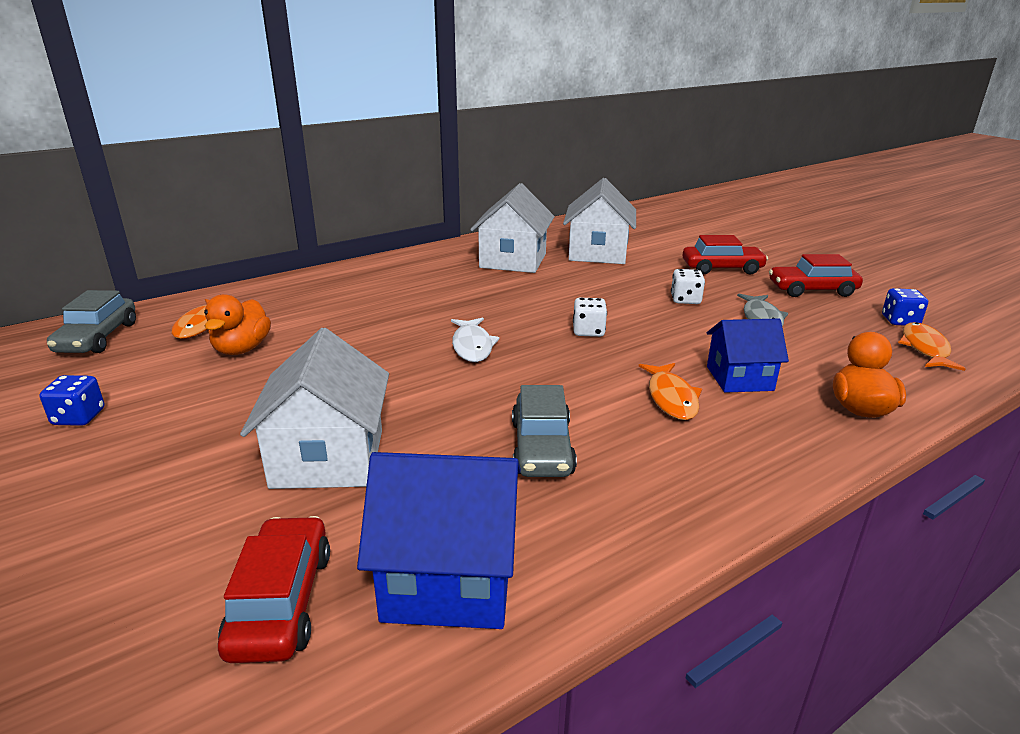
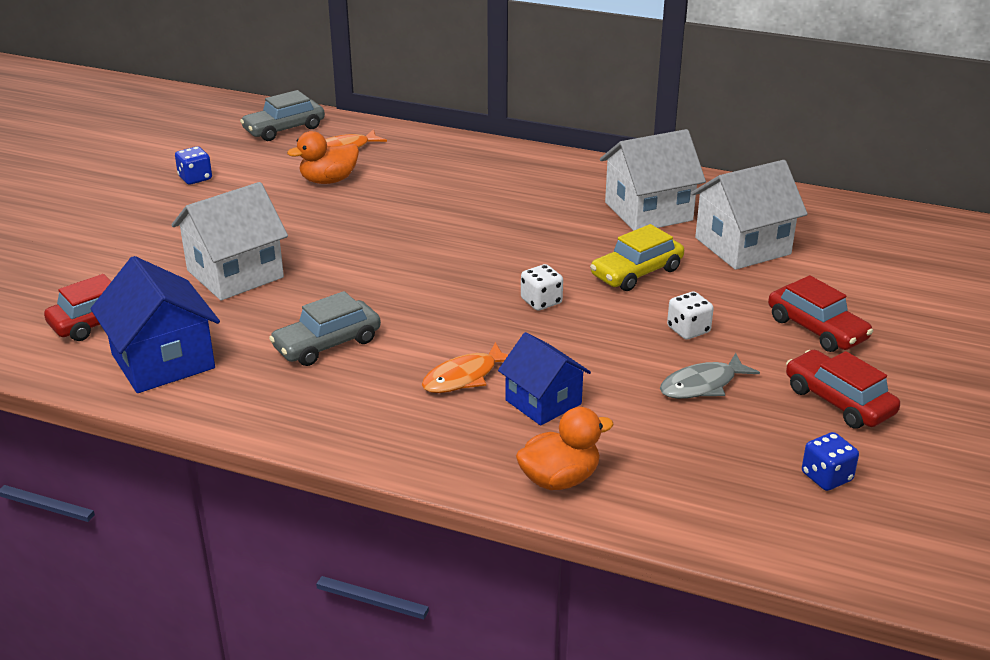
camera: 55 degrees right, 5 degrees up
(472, 346) = (444, 261): white fish -> none
(589, 290) = (636, 272): none -> yellow car
(925, 348) = (763, 503): orange fish -> none

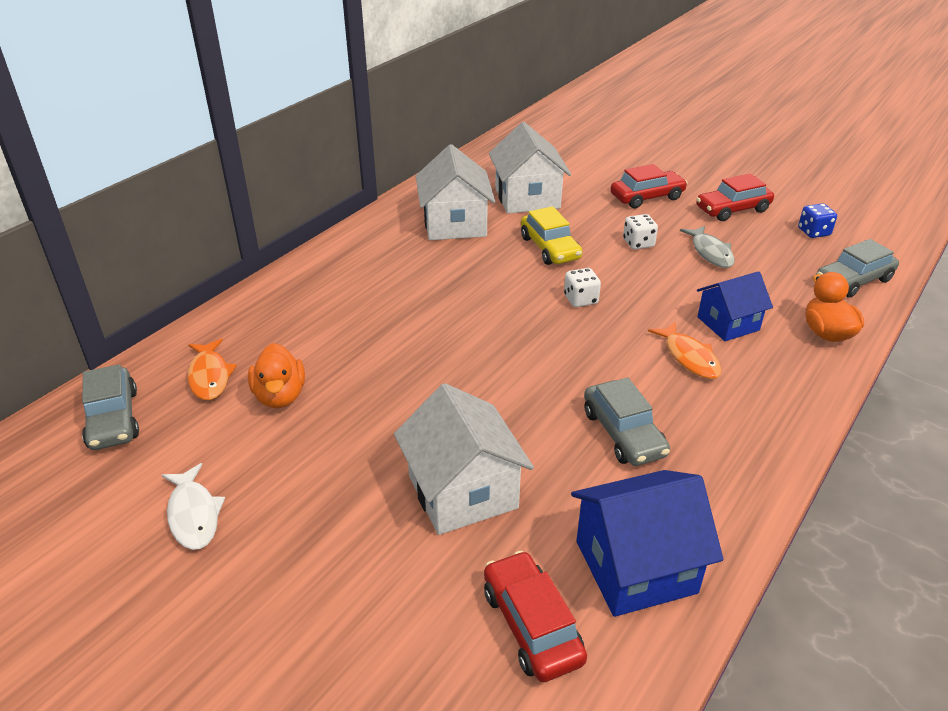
camera: 75 degrees left, 5 degrees up
(195, 178) = (193, 514): blue dice -> white fish
(705, 510) = (853, 281): none -> grey car

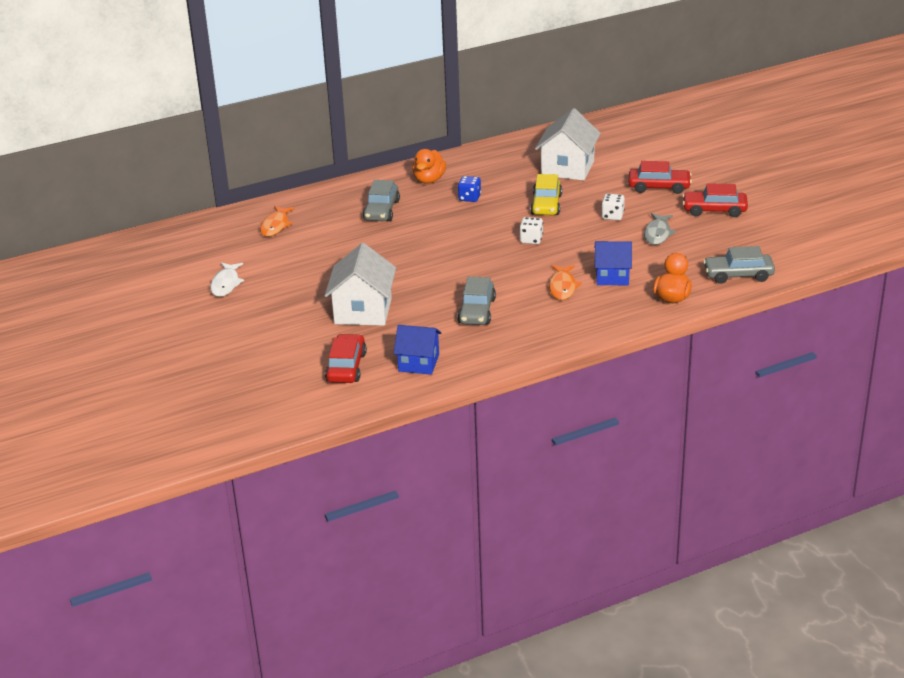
camera: 30 degrees right, 5 degrees down
(113, 419) = (213, 233): grey car -> grey car (381, 210)
(280, 396) = (305, 245): orange duck -> orange duck (429, 180)
(455, 224) = (497, 174): white house -> none
(635, 567) = (418, 363): blue house -> blue house, size x0.66
(814, 232) = (756, 239): blue dice -> blue dice (469, 198)

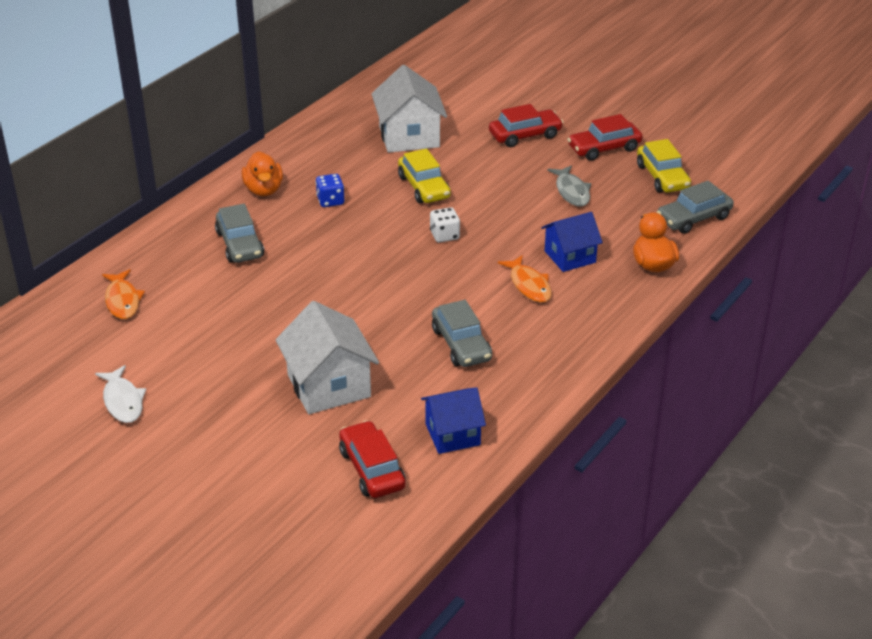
camera: 30 degrees left, 5 degrees up
(612, 216) = (507, 182): white dice -> none
(742, 241) = (662, 177): none -> yellow car

